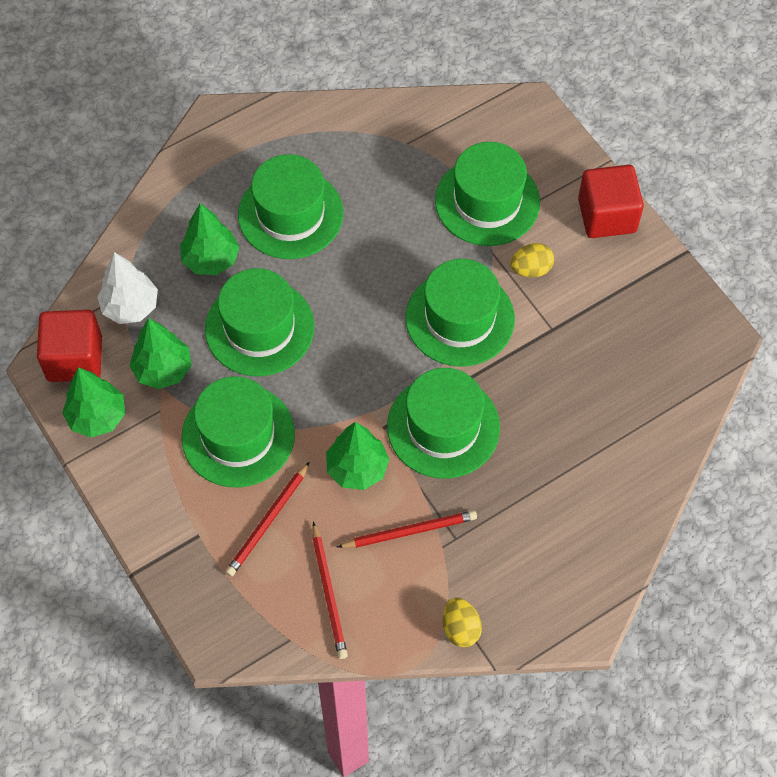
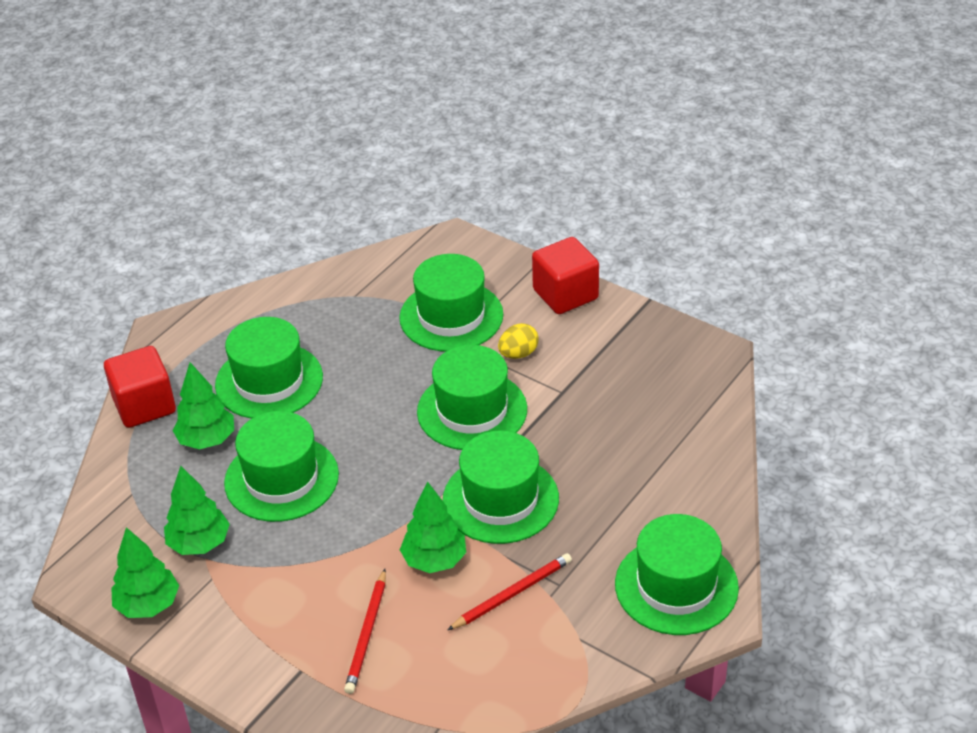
camera: 20 degrees left, 20 degrees down
(75, 358) = (102, 564): red cube -> red cube (144, 405)
(130, 307) = (142, 503): white tree -> none
(238, 435) = (302, 572): green hat -> green hat (676, 586)
(329, 593) = (458, 673): red pencil -> none
(460, 628) = (604, 657): yellow egg -> none

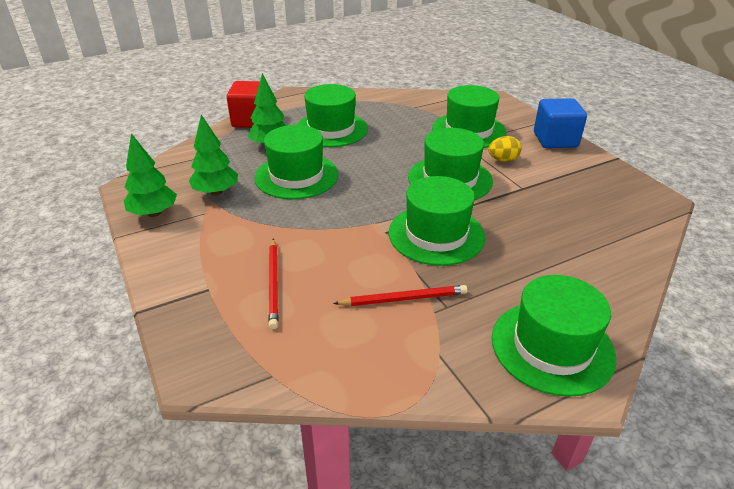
camera: 25 degrees right, 5 degrees down
(367, 634) = (274, 284): red pencil -> red pencil turned 45 degrees counterclockwise
(434, 560) = (360, 255): green tree -> none
(565, 294) = (555, 140): red cube -> blue cube

